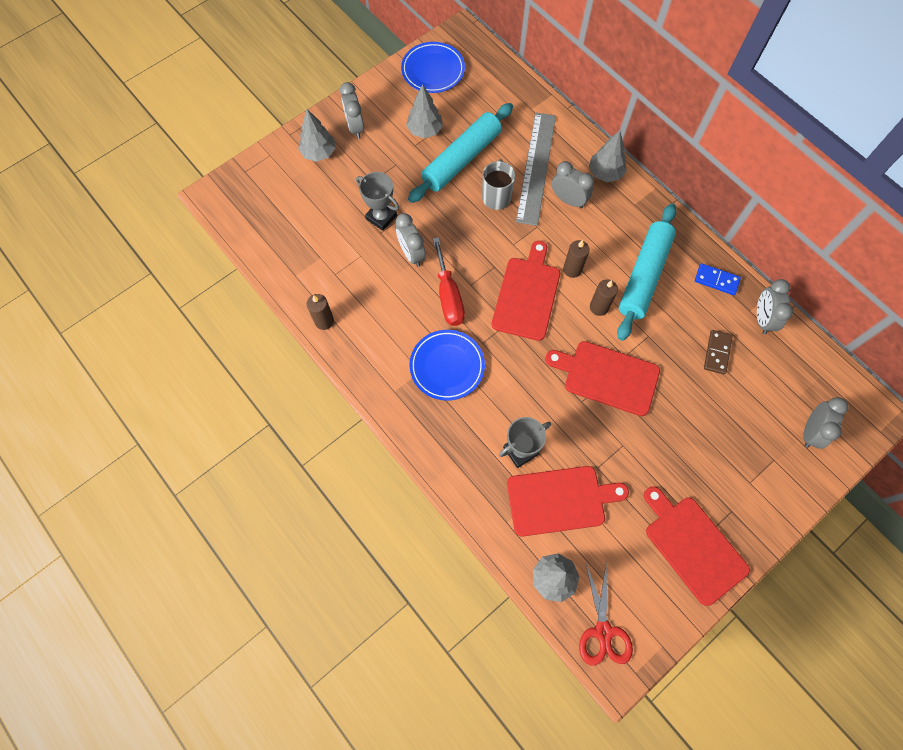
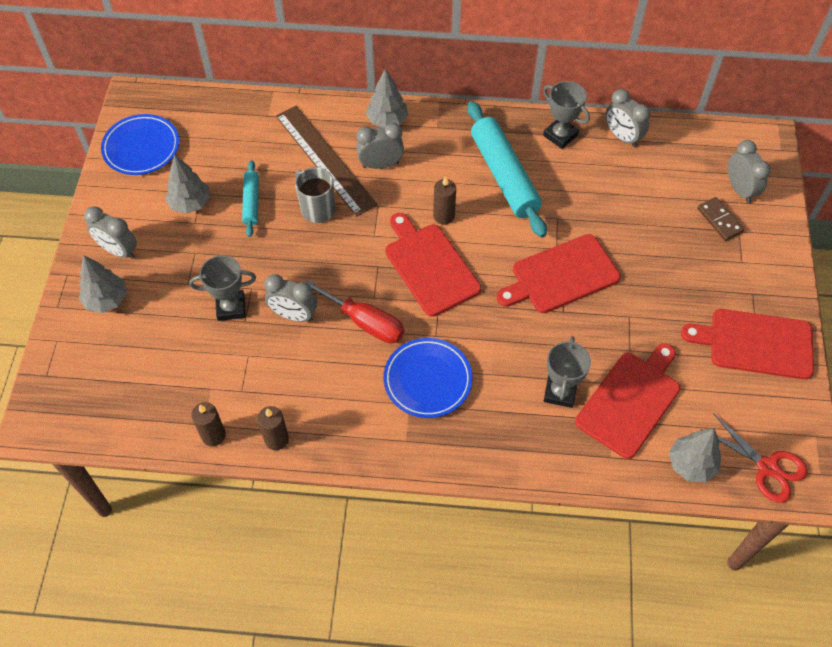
camera: 45 degrees left, 10 degrees down
(461, 159) = (251, 202): turquoise rolling pin -> turquoise rolling pin, size x0.51
(536, 168) = (325, 159): grey ruler -> brown ruler
(599, 307) = (496, 228): brown candle -> brown candle (213, 435)
(716, 280) = (560, 135): blue domino -> grey trophy
(717, 353) = (618, 188): brown domino -> brown domino (719, 220)

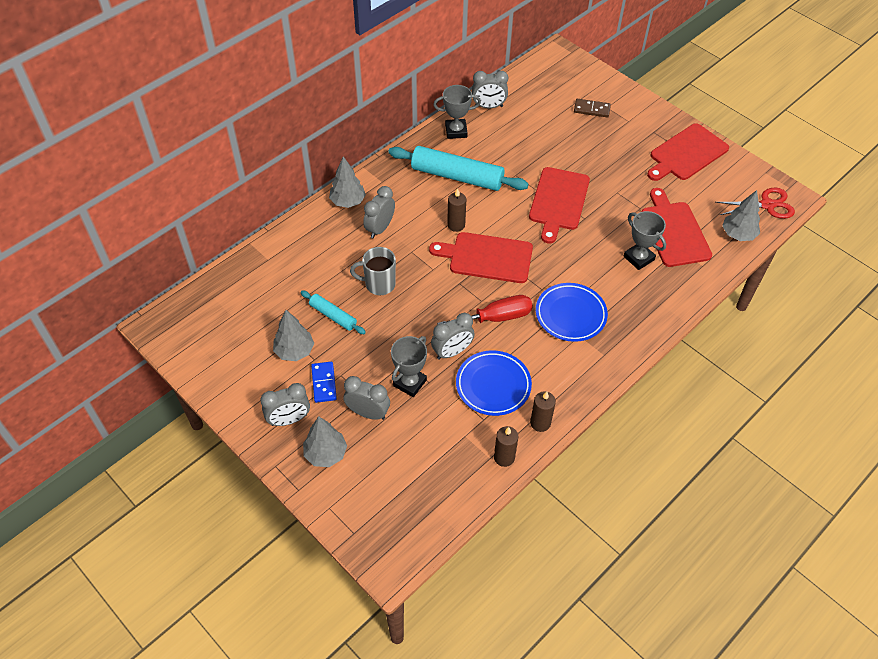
camera: 50 degrees left, 5 degrees down
(141, 148) = (209, 349): blue plate -> blue plate (493, 385)
(176, 247) = (324, 383): none -> blue domino
(325, 159) = (342, 253): brown ruler -> none
(739, 190) = (580, 87): grey clock -> grey clock (368, 413)

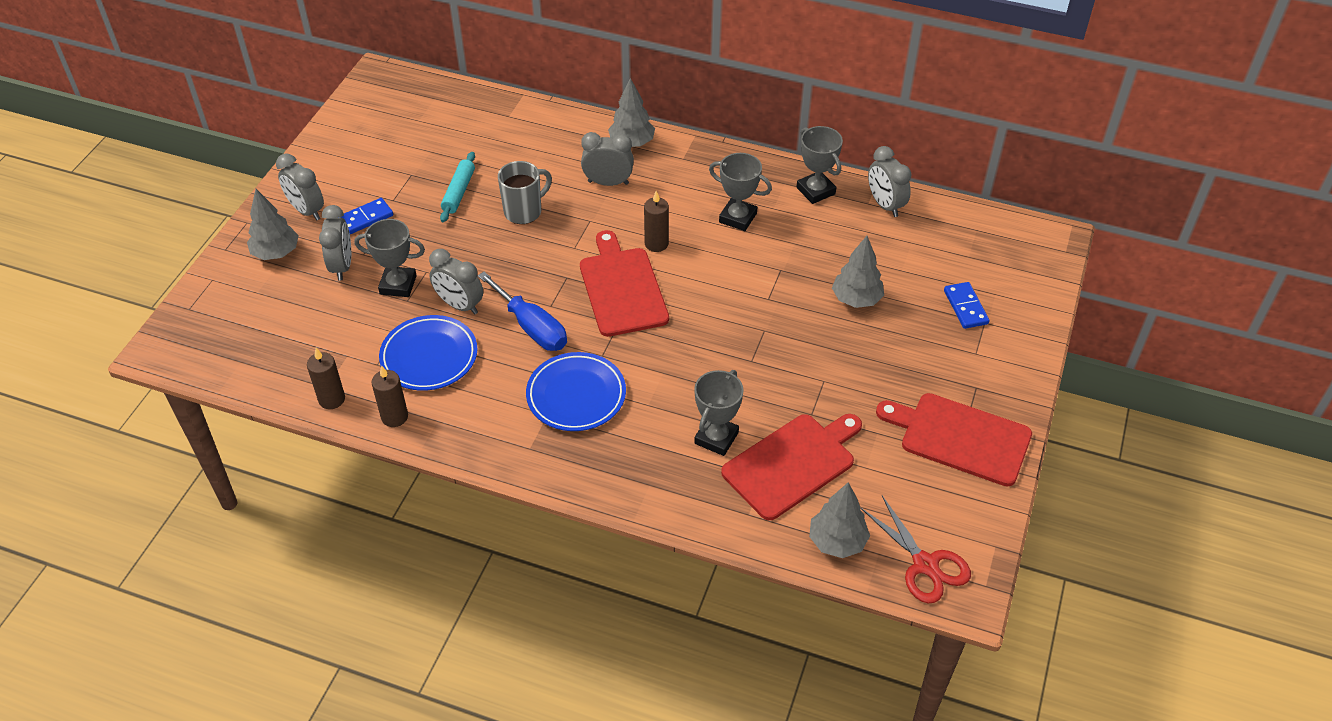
camera: 65 degrees right, 5 degrees down
(294, 351) = (396, 182): grey tree -> grey tree (856, 299)
(379, 284) = (524, 211): grey mug -> grey mug turned 75 degrees clockwise
(457, 176) = (738, 218): turquoise rolling pin -> grey trophy
(496, 318) = (532, 327): red screwdriver -> blue screwdriver
(558, 201) = (763, 325): red cutting board -> none
(591, 109) = (965, 307): brown domino -> blue domino

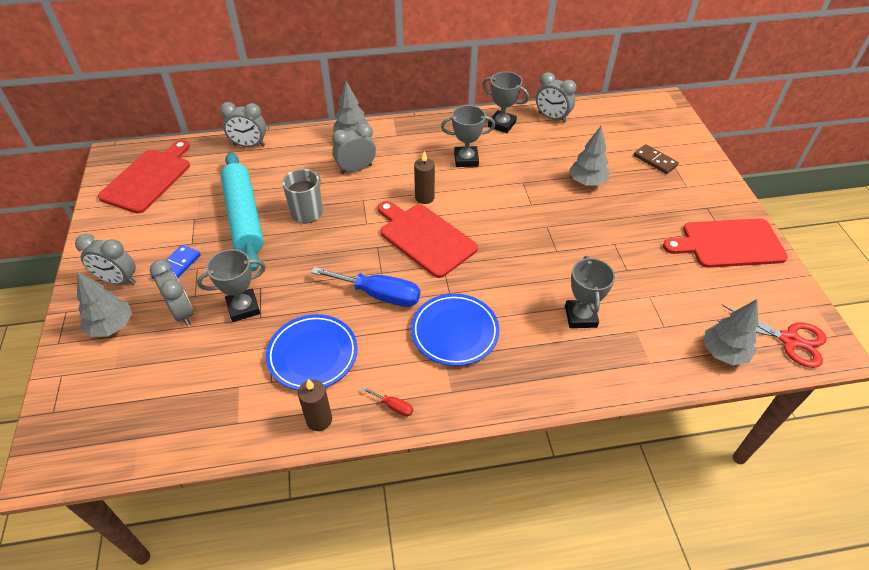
camera: 30 degrees left, 0 degrees up
(332, 399) = (250, 431): brown candle -> none
(458, 192) = (244, 217): turquoise rolling pin -> turquoise rolling pin, size x1.95
(460, 305) = (308, 302): grey clock -> grey clock (249, 145)
(467, 436) = (393, 406): none -> red screwdriver
(792, 464) = (646, 311): red cutting board -> red cutting board (148, 178)
(965, 307) = (655, 161): blue domino -> brown domino

